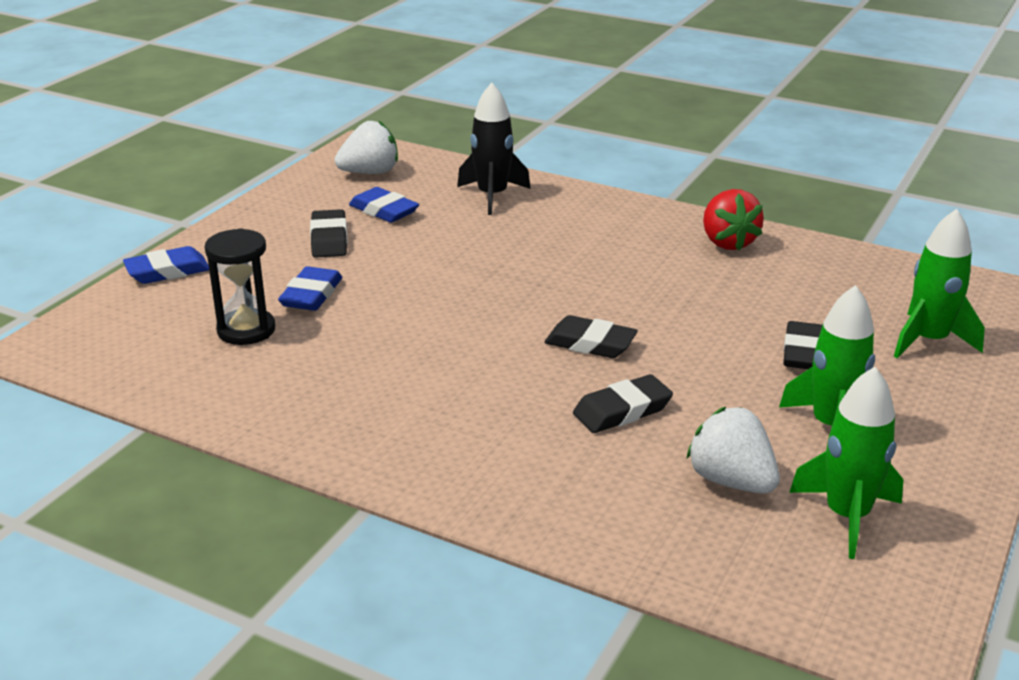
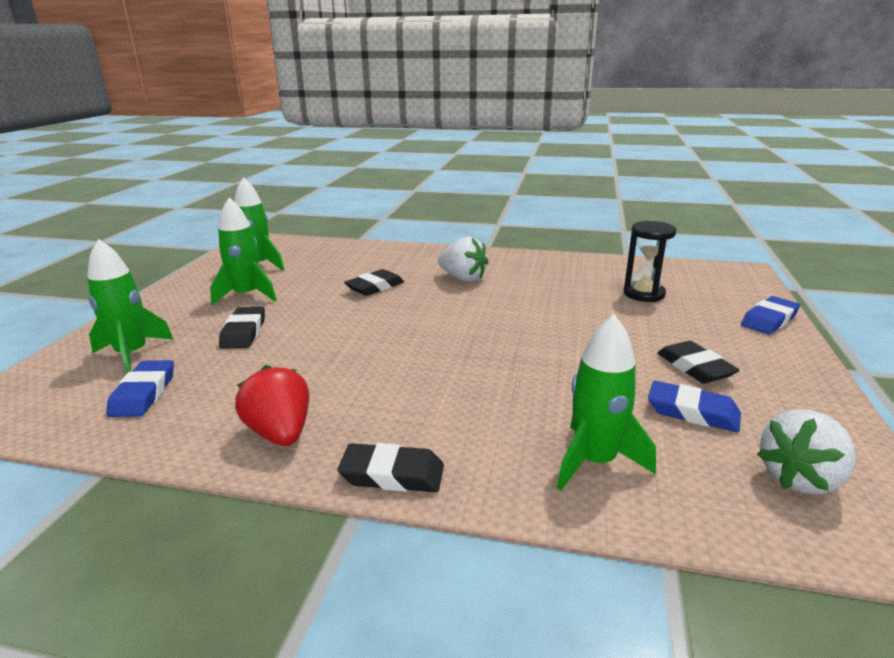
camera: 165 degrees right, 5 degrees down
(311, 295) = (636, 319): blue eraser -> blue eraser (144, 393)
(492, 196) = (595, 461): black rocket -> green rocket
(590, 343) = (405, 317): black eraser -> black eraser (392, 474)
(731, 481) = (313, 269): white strawberry -> white strawberry (463, 278)

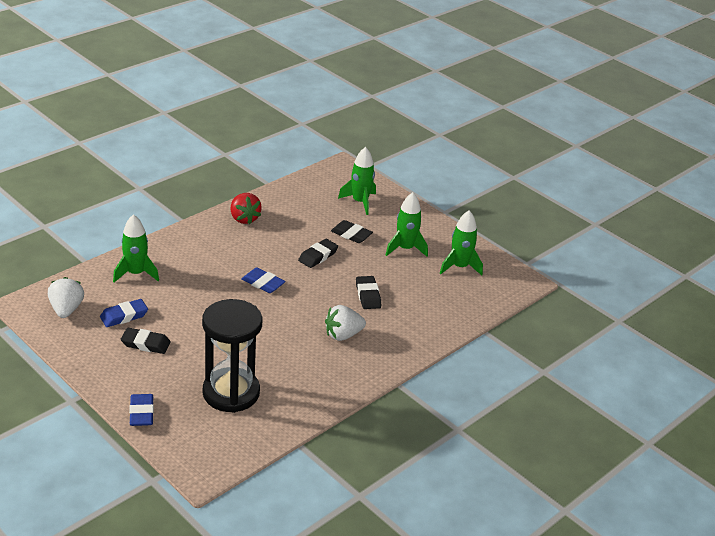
camera: 120 degrees right, 10 degrees up
(144, 393) = (315, 198): blue eraser -> blue eraser (263, 283)
(280, 433) = (244, 218): red strawberry -> red strawberry turned 60 degrees clockwise
(392, 474) = (188, 231): black eraser -> black eraser (318, 256)
(644, 294) = (231, 393): black hourglass -> black hourglass, size x1.77

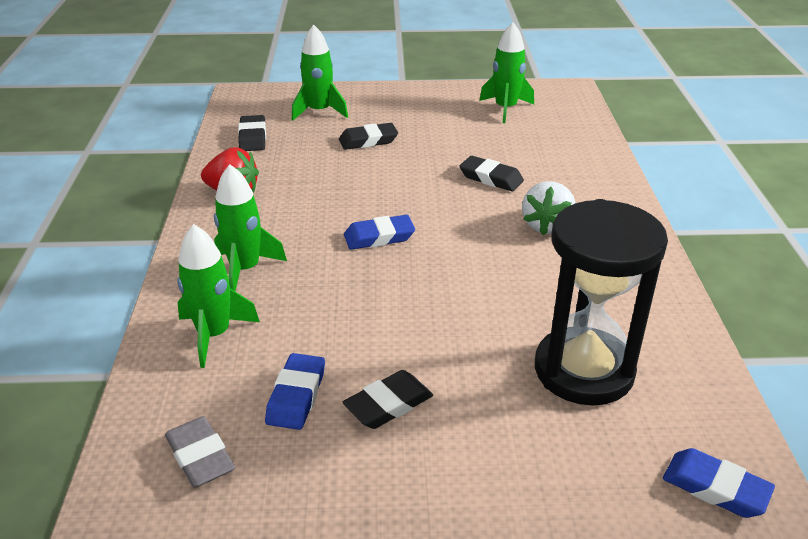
camera: 45 degrees left, 0 degrees up
(66, 310) = (200, 457): white strawberry -> grey eraser
(141, 413) = (555, 493): blue eraser -> blue eraser (715, 488)
(318, 256) = (378, 177): black eraser -> black eraser (253, 137)
(405, 248) = (436, 122): green rocket -> green rocket (245, 269)

